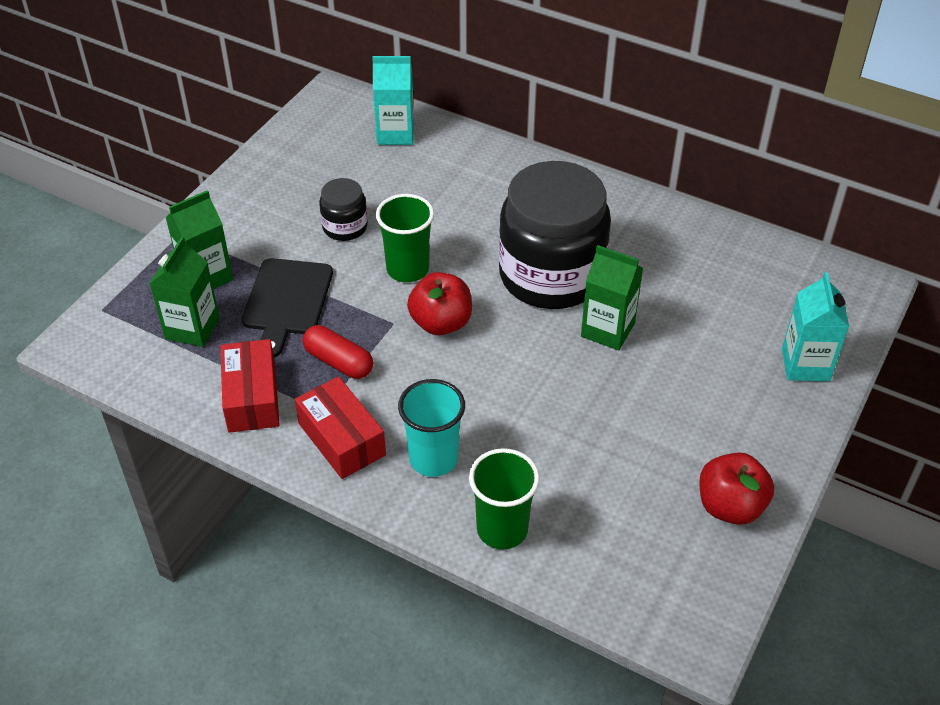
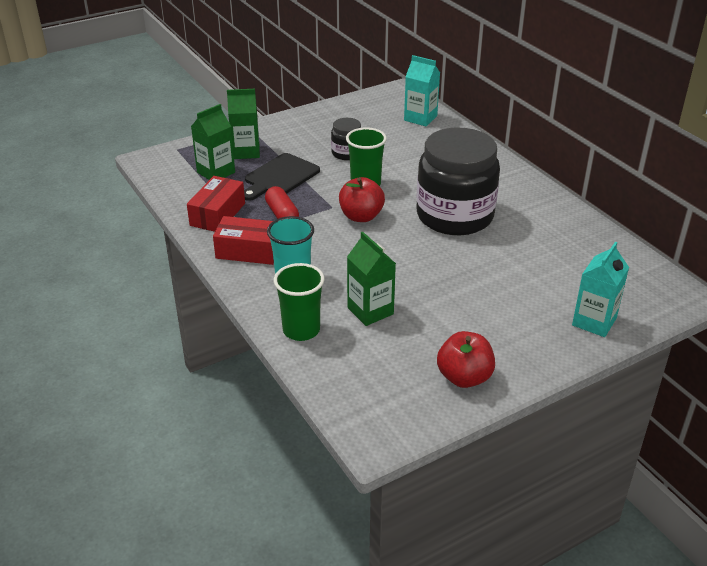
camera: 30 degrees right, 10 degrees down
(341, 439) = (248, 251): red box -> red box turned 75 degrees counterclockwise
(607, 330) = (466, 255): green carton -> green carton (370, 311)

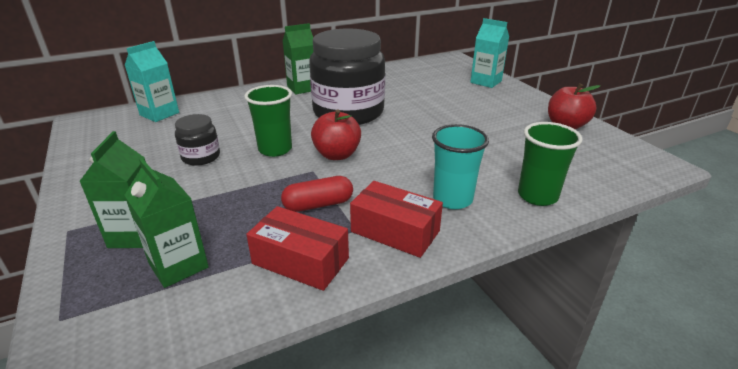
camera: 85 degrees left, 5 degrees down
(248, 251) = (395, 231): red box -> red box turned 75 degrees counterclockwise
(279, 177) = (227, 205): black cutting board -> none
(370, 311) = (495, 158): green carton -> green carton (302, 88)

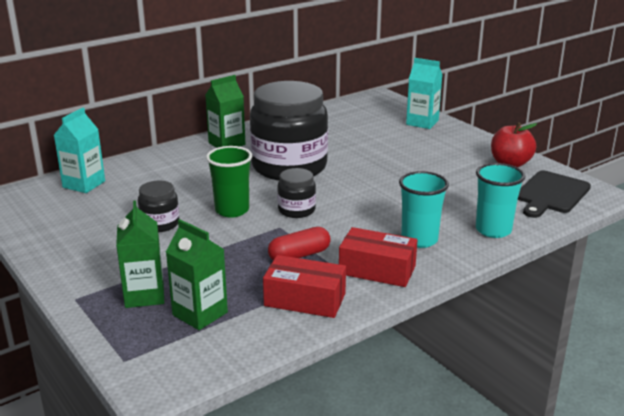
camera: 10 degrees left, 5 degrees down
(337, 155) = (296, 210): red apple -> black jar
(537, 196) = (493, 230): green cup -> turquoise cup
(607, 160) = (551, 194): none -> black cutting board

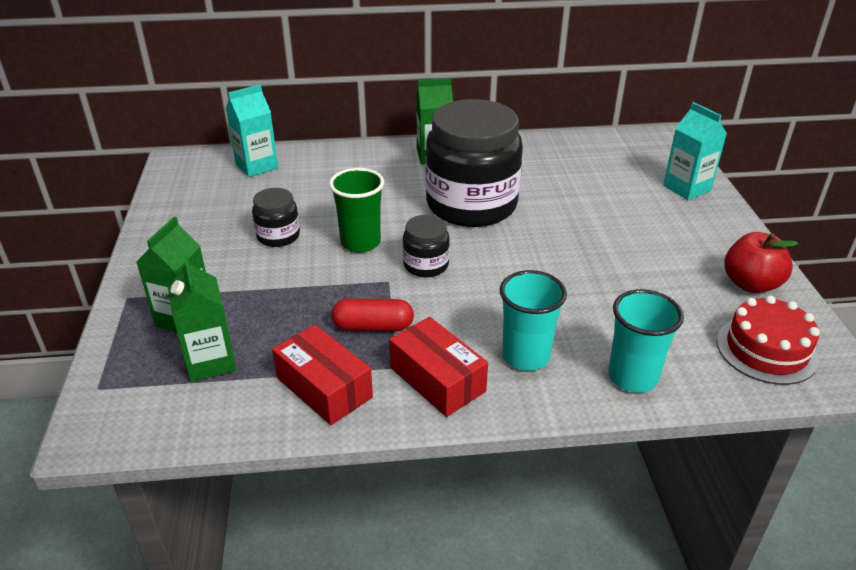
camera: 30 degrees right, 10 degrees up
(551, 194) = (766, 350): black cutting board -> red cake

